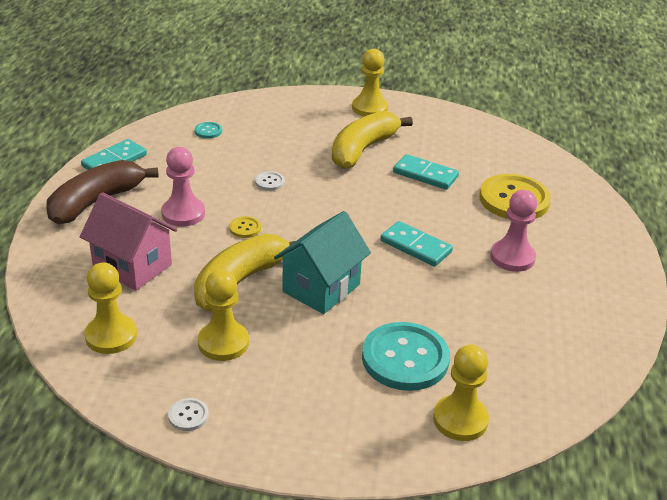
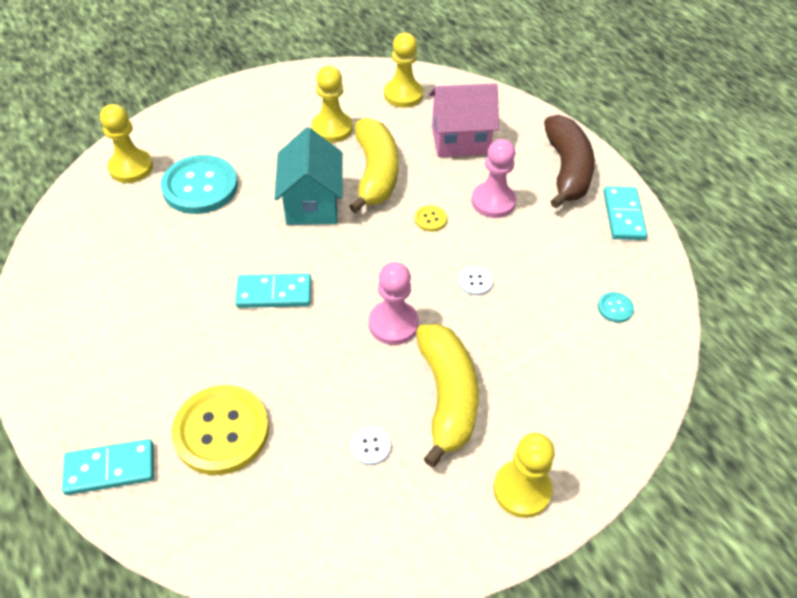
camera: 140 degrees right, 15 degrees up
(188, 415) = (301, 83): white button -> white button (370, 446)
(425, 175) = (346, 403): turquoise domino -> turquoise domino (110, 468)
(512, 257) = (175, 339): pink pawn -> pink pawn (393, 324)

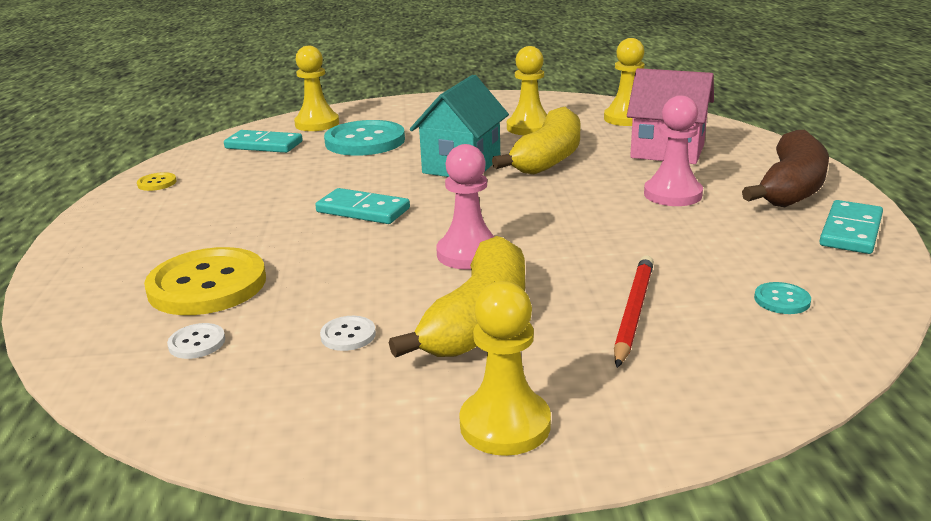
camera: 30 degrees right, 25 degrees down
(110, 468) = (80, 283): turquoise domino -> turquoise domino (264, 145)
(430, 219) = (583, 194): yellow button -> yellow button (157, 183)
(475, 282) = (598, 244): white button -> white button (197, 343)
(537, 352) = (633, 312): none -> red pencil

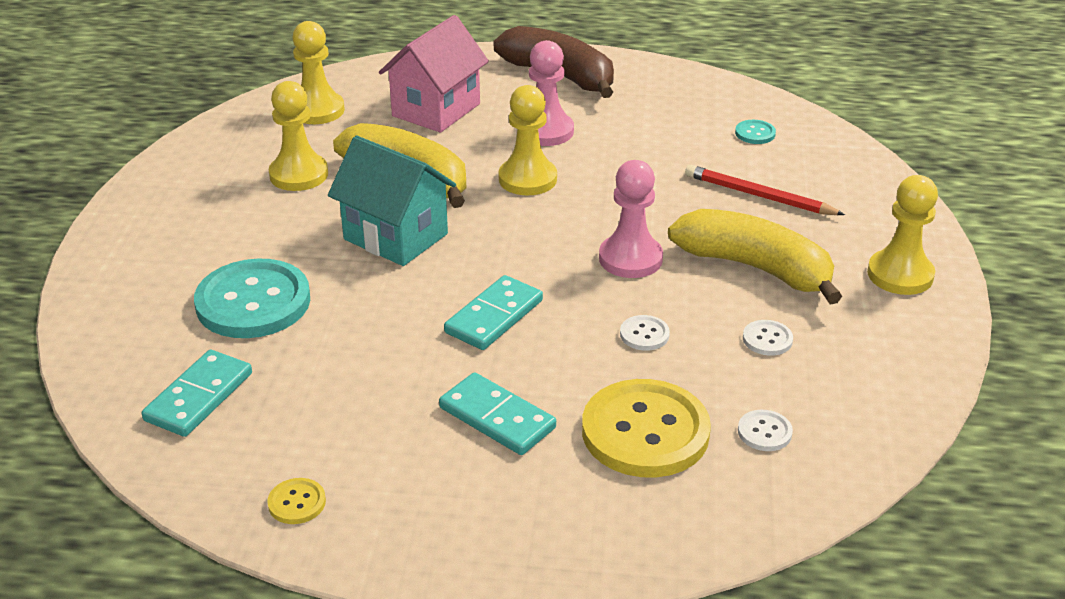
camera: 80 degrees left, 10 degrees up
(317, 124) = (137, 343): yellow pawn -> yellow pawn (527, 179)
(347, 271) = (644, 334): none -> white button
(850, 231) = (654, 77): turquoise domino -> turquoise domino (497, 418)

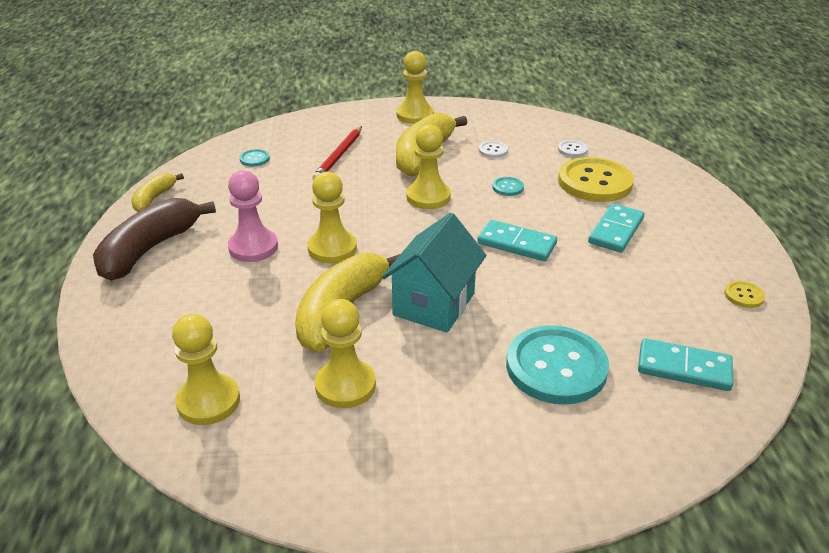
camera: 100 degrees left, 0 degrees up
(436, 110) = (212, 314): pink house -> none
(630, 259) = (428, 197): pink pawn -> yellow pawn
(644, 334) = (508, 187): white button -> turquoise button
(664, 74) = (154, 199): none -> yellow banana

